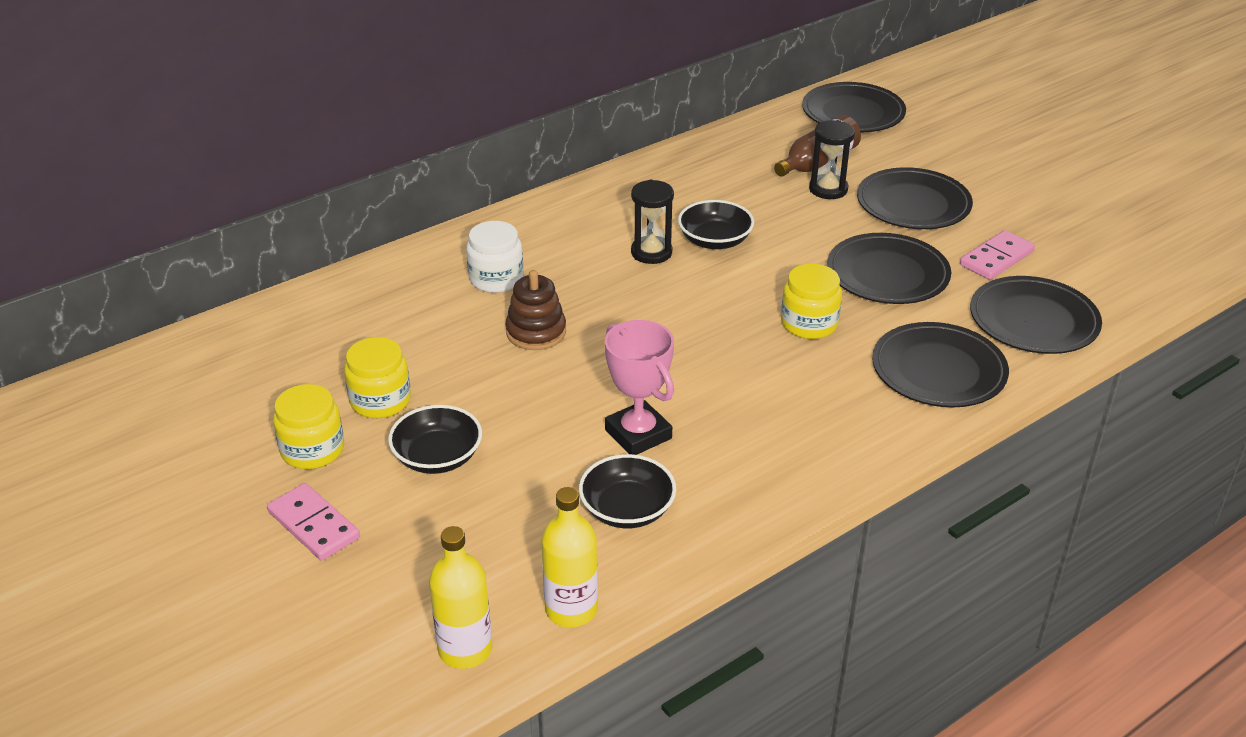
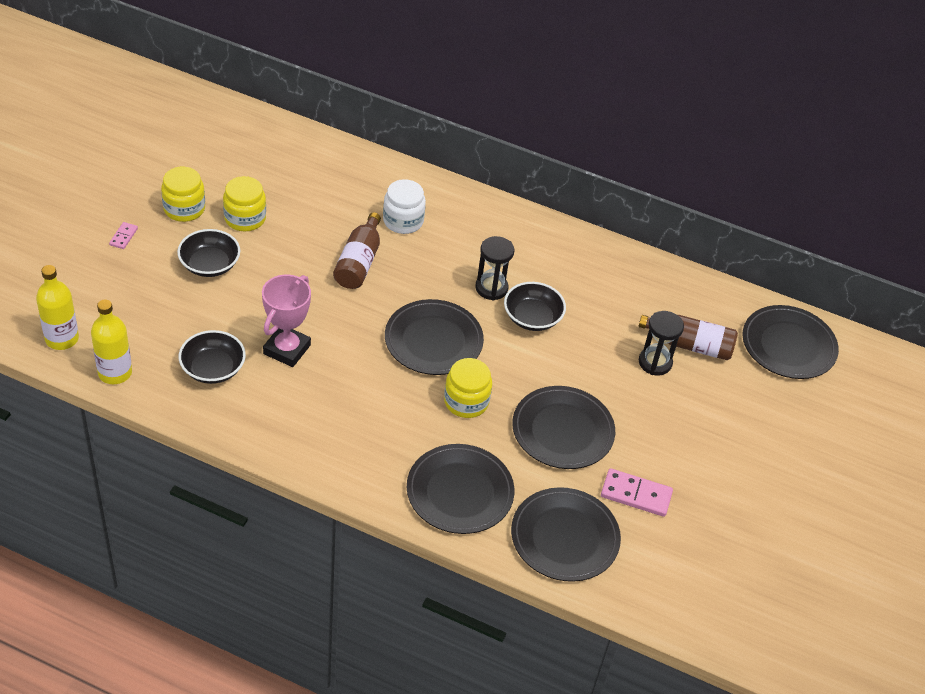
camera: 55 degrees right, 10 degrees up
(313, 525) = (123, 237): pink domino -> pink domino, size x0.54
(536, 332) = (359, 262): brown stacking toy -> brown bottle
(913, 204) = (675, 422): black plate -> black plate (433, 341)

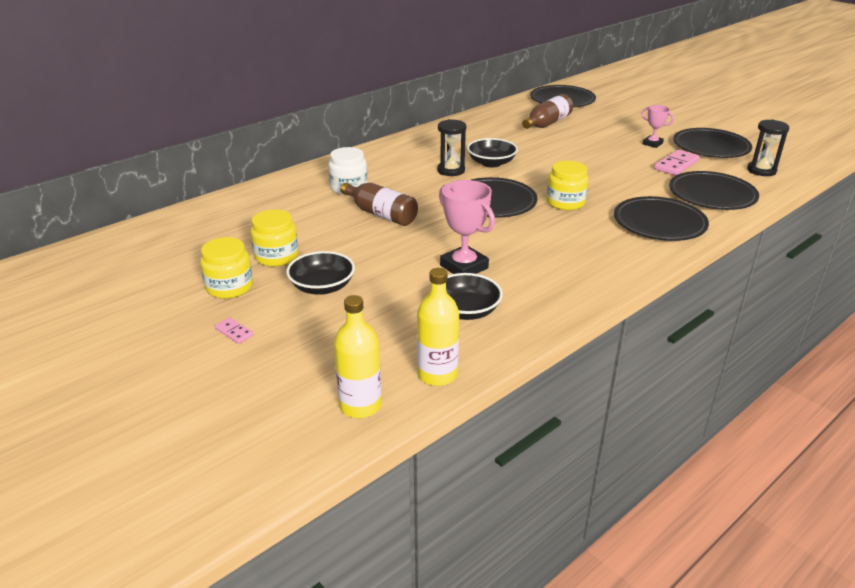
camera: 60 degrees left, 15 degrees down
(562, 431) = (609, 175): black plate -> black plate (711, 147)
(655, 362) = (557, 136): black hourglass -> black hourglass (761, 170)
(692, 463) = (652, 144): none -> pink trophy

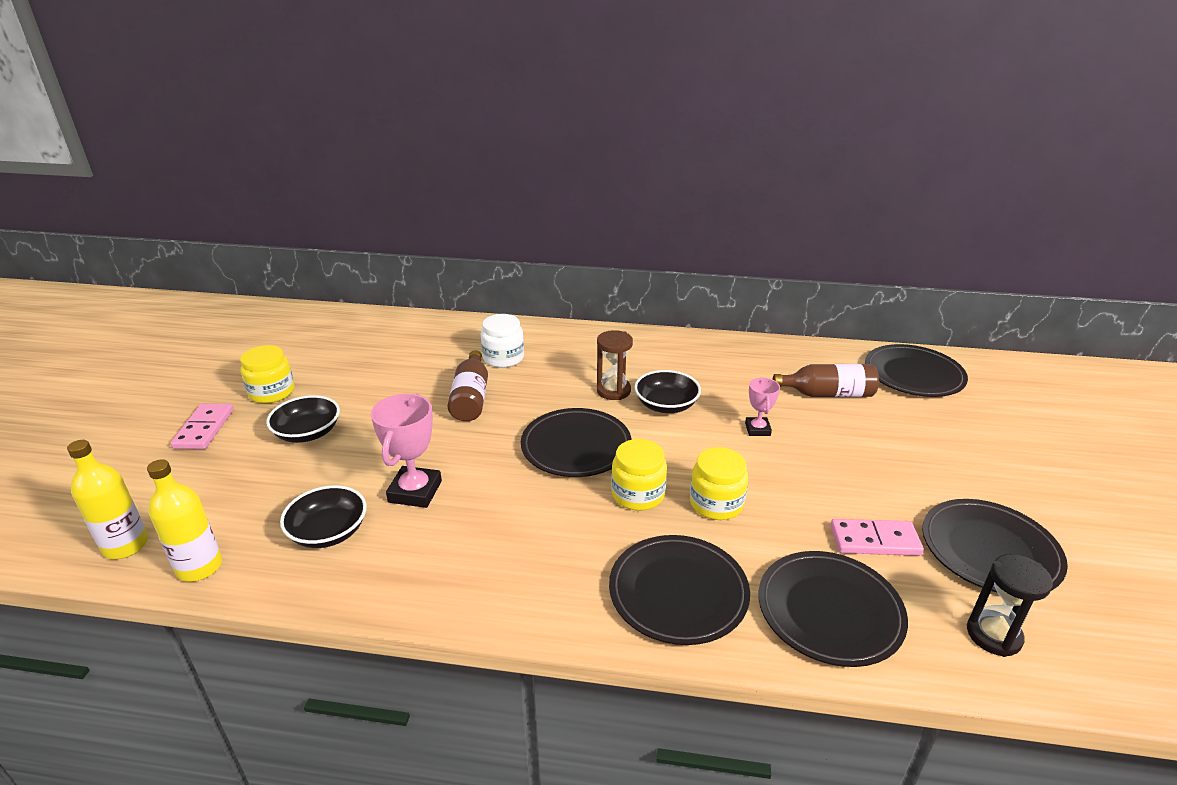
camera: 50 degrees right, 0 degrees up
(234, 332) = (204, 429): pink domino -> pink domino, size x1.85
(276, 256) = (340, 387): yellow jar -> yellow jar (716, 503)
(451, 170) = (613, 390): black hourglass -> brown hourglass
(652, 144) = (908, 493): pink trophy -> pink trophy (757, 429)

